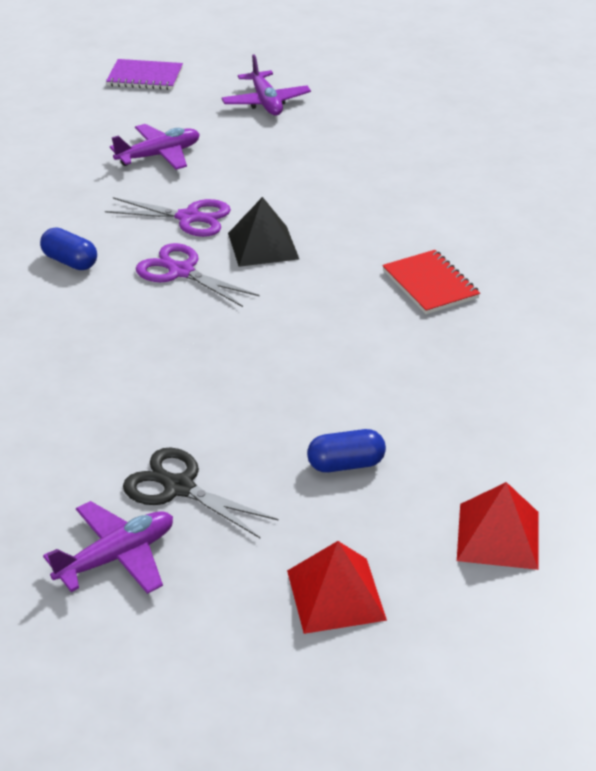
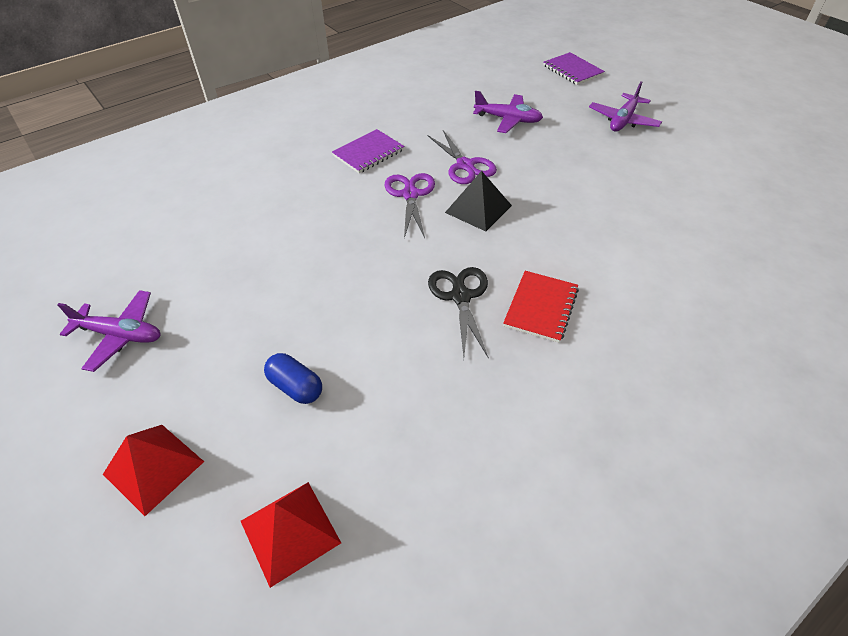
camera: 50 degrees right, 10 degrees up
(70, 262) = (368, 153): blue capsule -> purple notebook
(178, 487) = (205, 321): black scissors -> black scissors (460, 296)

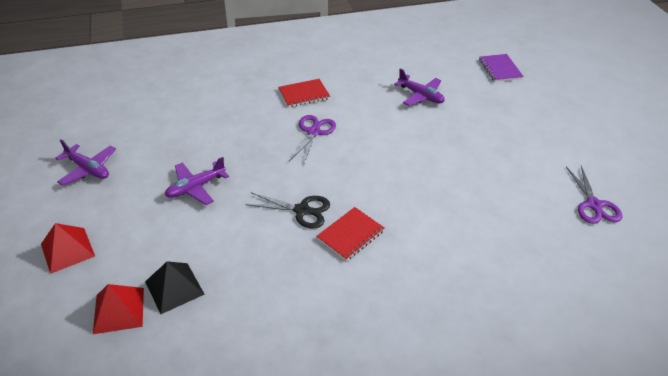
camera: 20 degrees right, 5 degrees down
(296, 387) = (168, 232): blue capsule -> none
(368, 153) = (304, 94): purple notebook -> red notebook
(460, 296) = (302, 210): black scissors -> black scissors turned 90 degrees clockwise
(465, 165) = (365, 122): purple scissors -> purple scissors (594, 205)
(478, 209) = (354, 155): black pyramid -> black pyramid (174, 288)
(623, 120) = (511, 119): purple plane -> purple plane (196, 187)

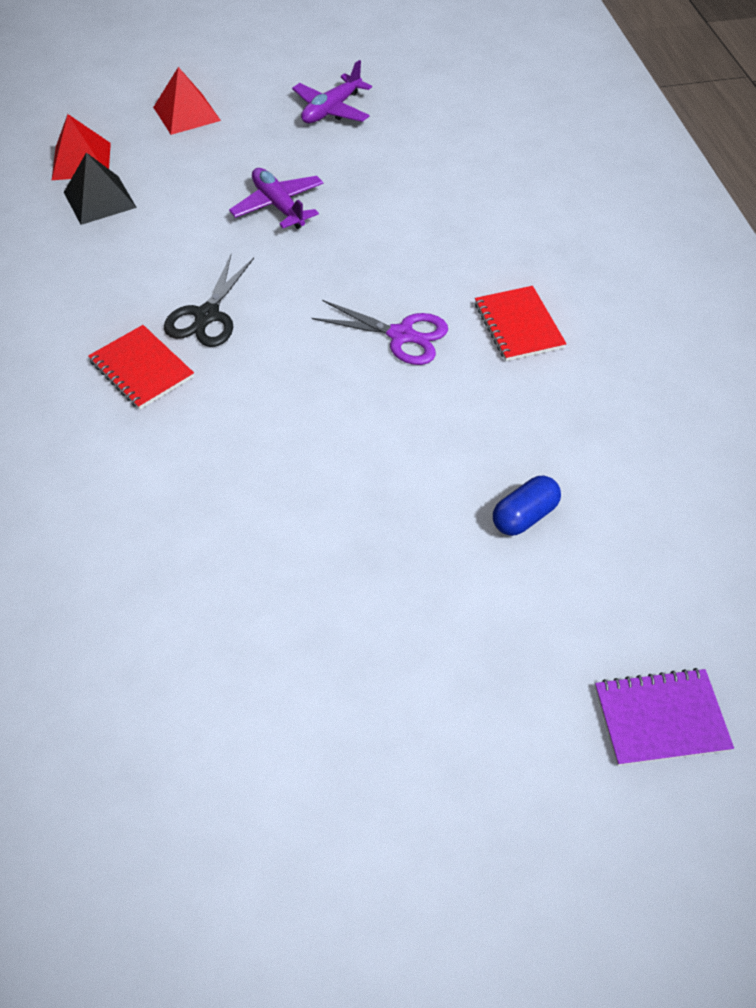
camera: 95 degrees right, 10 degrees up
(420, 96) = (524, 516): purple plane -> blue capsule
(594, 205) = (119, 784): purple scissors -> none

